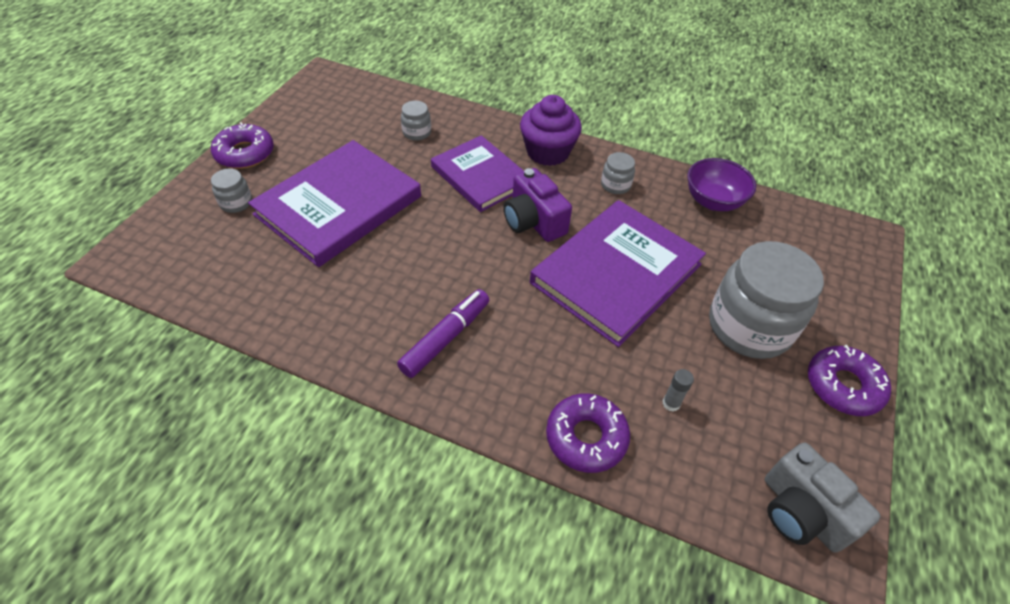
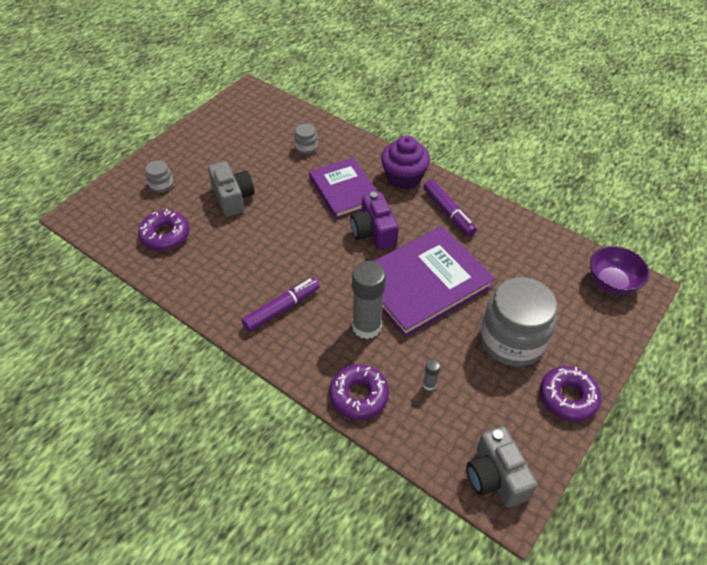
camera: 15 degrees right, 0 degrees up
(245, 153) = (176, 147): purple donut -> purple donut (165, 235)
(338, 205) = (233, 198): purple book -> grey camera
(565, 341) = (366, 326): none -> grey glue stick
(615, 185) = (448, 213): grey jar -> purple marker
(713, 201) = (523, 238): purple bowl -> purple bowl (612, 282)

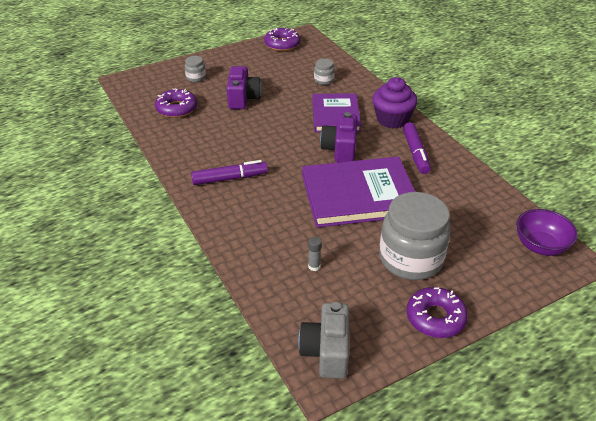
camera: 25 degrees right, 10 degrees down
(233, 198) = (243, 98): grey camera -> purple camera
(359, 395) = (250, 254): purple donut -> purple donut (282, 44)
(366, 326) = (289, 210): grey glue stick -> none

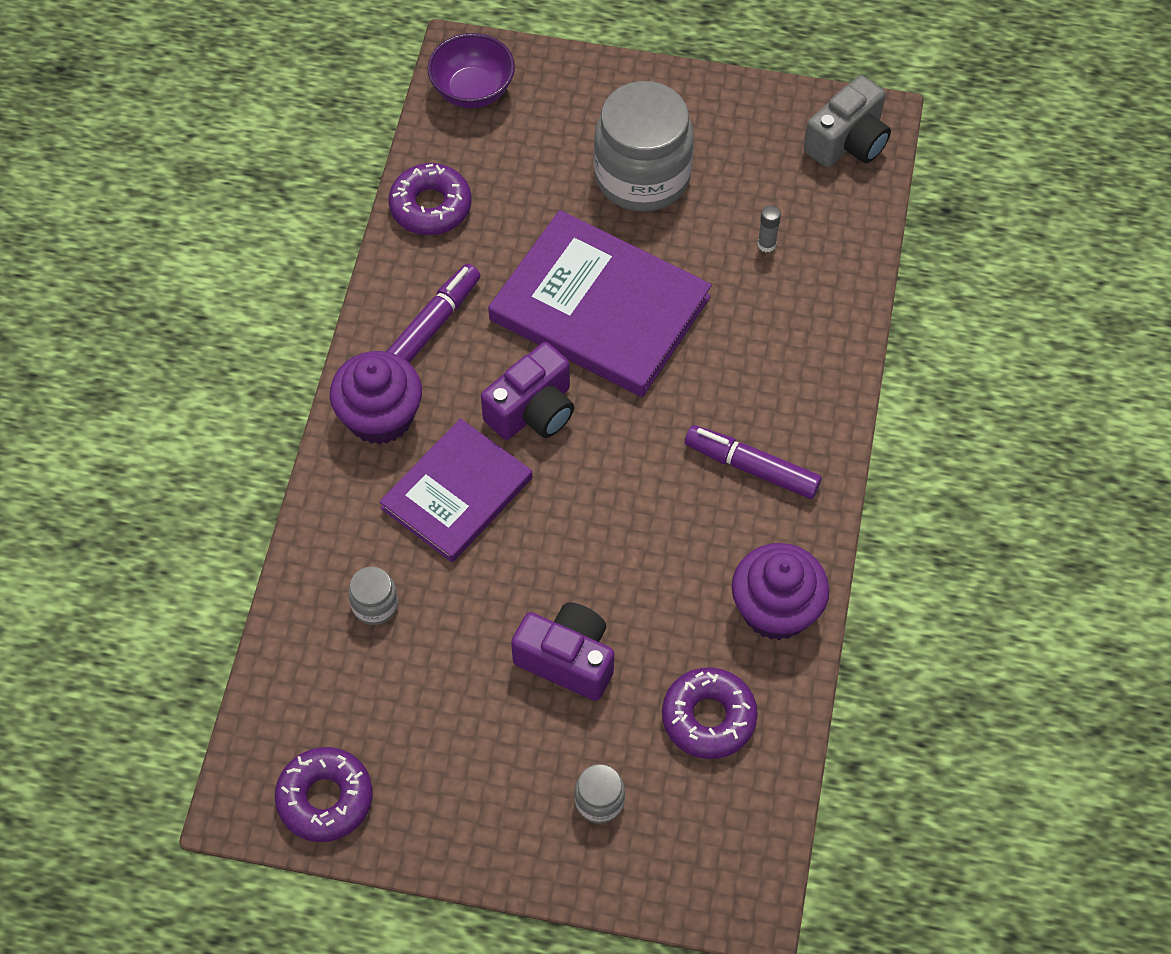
camera: 140 degrees left, 20 degrees up
(177, 144) = (776, 609): none -> purple cupcake
(243, 98) = (567, 659): purple camera -> purple camera turned 75 degrees clockwise
(435, 318) = (696, 99): purple donut -> purple donut (430, 206)

